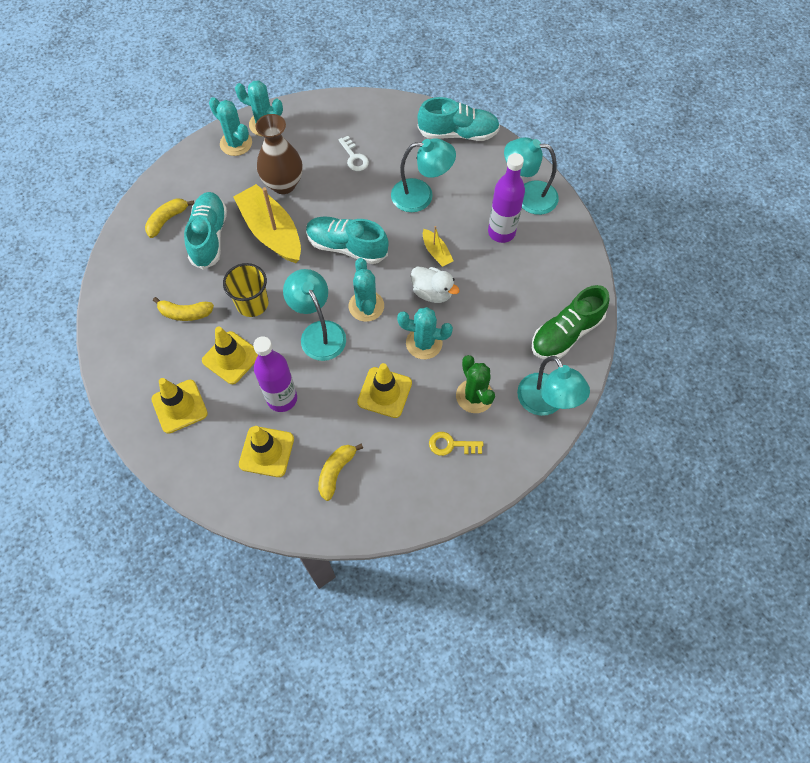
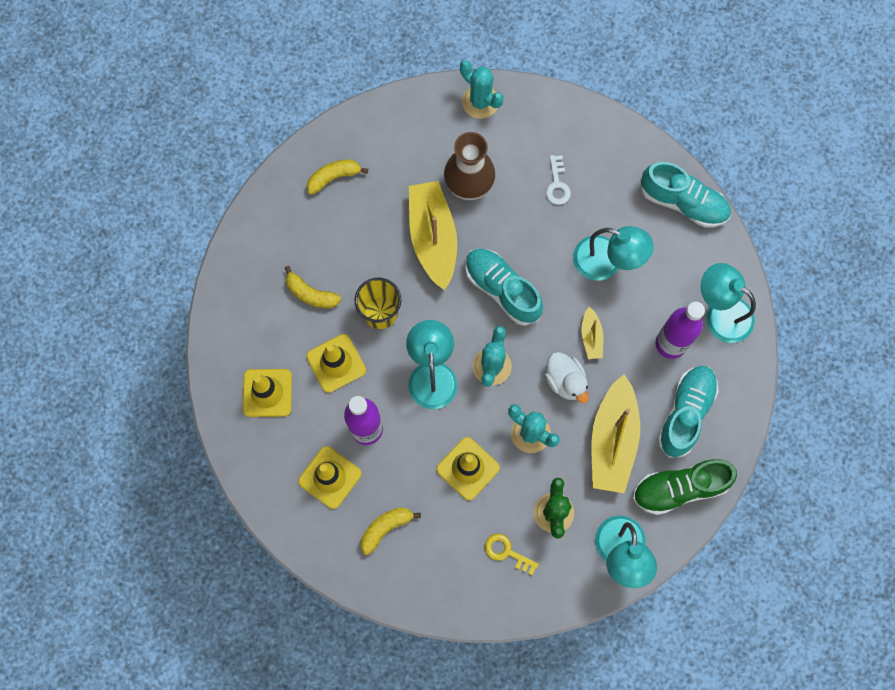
camera: 25 degrees right, 10 degrees up
(209, 237) = (368, 216): turquoise shoe -> turquoise shoe (685, 413)
(236, 143) = (440, 113): turquoise cactus -> none
(493, 320) = (612, 440): none -> yellow boat

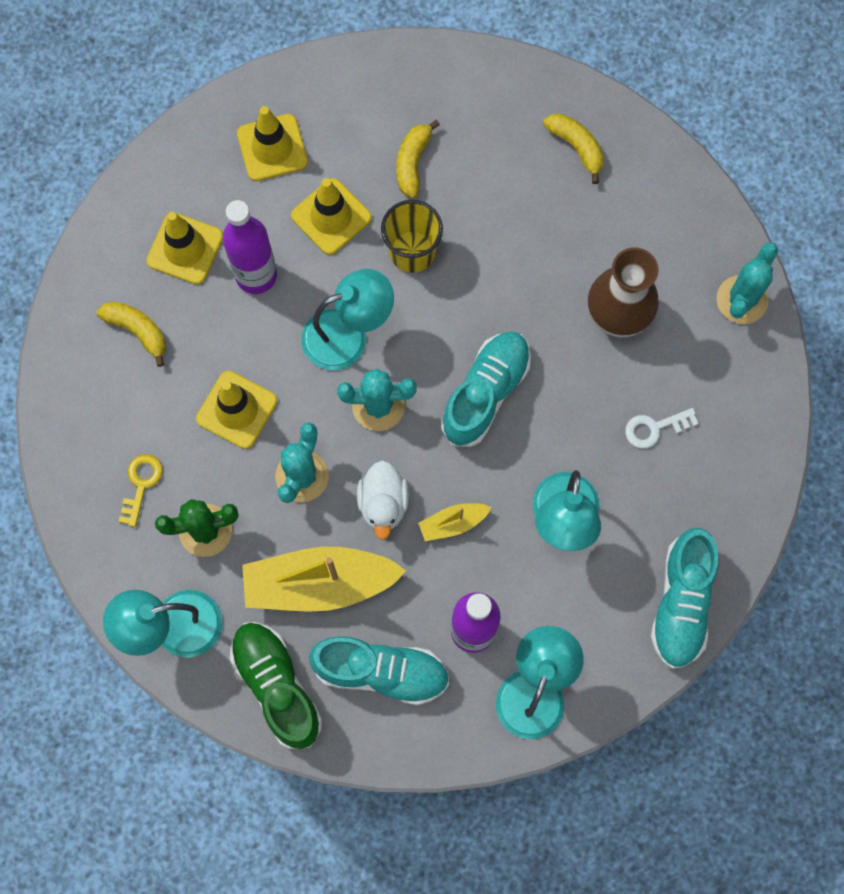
camera: 75 degrees right, 0 degrees up
(433, 238) = (531, 289): yellow boat -> none
(565, 381) = (383, 504): white duck -> white duck turned 45 degrees counterclockwise

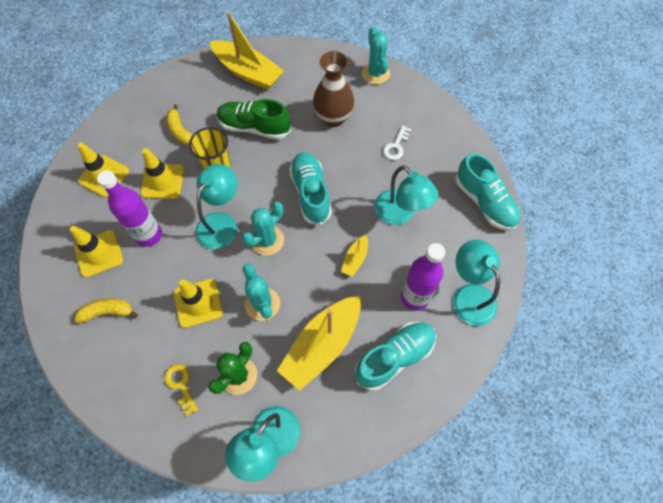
camera: 45 degrees left, 10 degrees down
(277, 686) = (353, 416): green shoe -> green shoe (254, 127)
(383, 504) = (314, 280): white duck -> none
(576, 147) = (248, 72): yellow banana -> yellow boat

